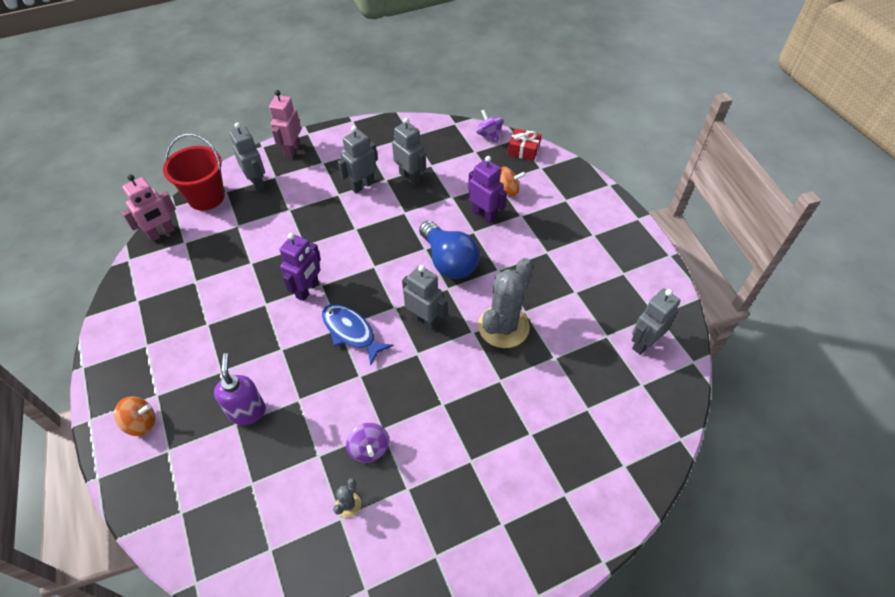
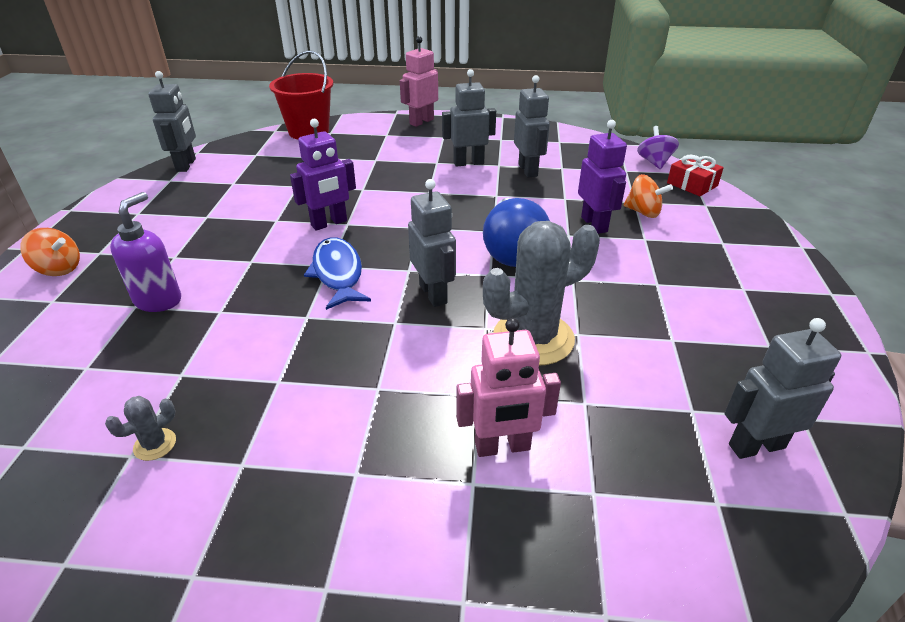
camera: 30 degrees right, 15 degrees down
(162, 233) = (244, 144): pink robot -> pink robot (502, 447)
(257, 182) = (365, 134): grey robot -> grey robot (186, 165)
(369, 449) = (242, 395): purple spinning top -> none

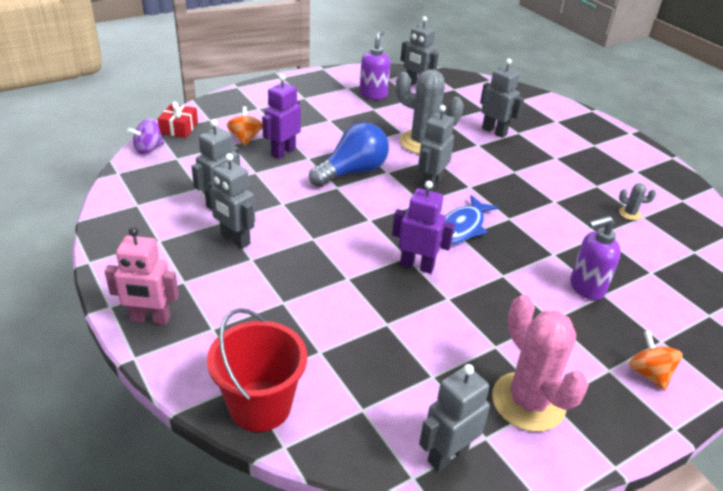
camera: 130 degrees left, 0 degrees up
(154, 205) = (528, 402): none -> pink cactus
(502, 447) = (494, 131): pink robot -> grey robot
(729, 363) = (373, 94): none -> purple soap dispenser

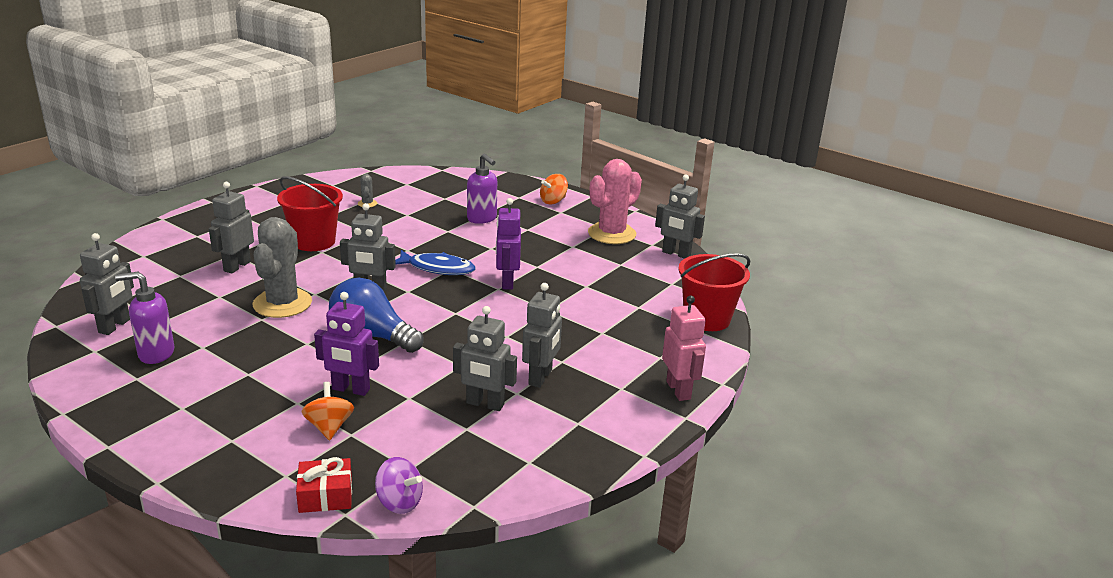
camera: 110 degrees left, 10 degrees down
(245, 138) = (329, 427): orange spinning top -> orange spinning top turned 105 degrees clockwise
(536, 170) = (314, 242): none -> red bucket

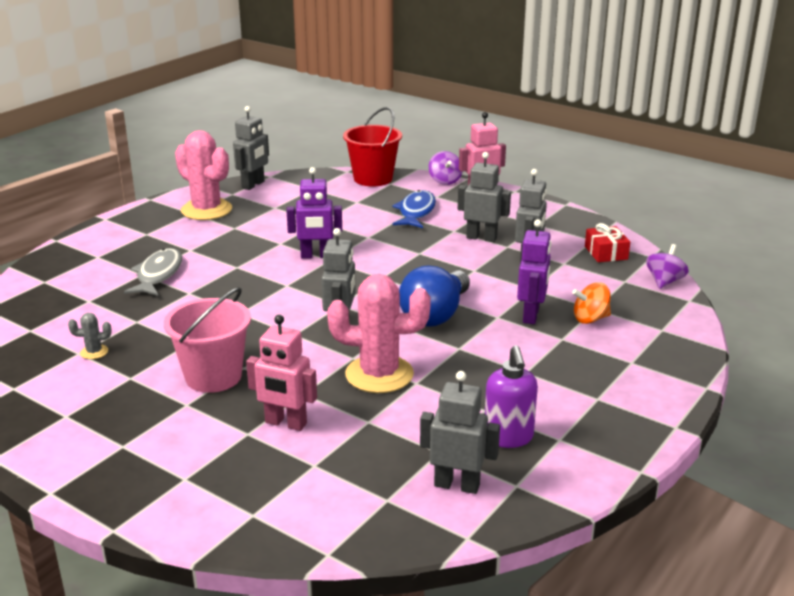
camera: 90 degrees left, 0 degrees up
(237, 266) = (285, 423): grey robot -> pink robot
(282, 303) = (379, 374): grey cactus -> pink cactus
(314, 242) = (213, 376): red bucket -> pink bucket
(325, 495) = (675, 310): red gift -> red gift (606, 253)
(437, 268) = (287, 292): blue fish -> blue fish (416, 212)
(482, 219) = (158, 275): purple soap dispenser -> grey fish
(553, 201) = (115, 238): orange spinning top -> none
(710, 366) = (445, 181): none -> purple spinning top

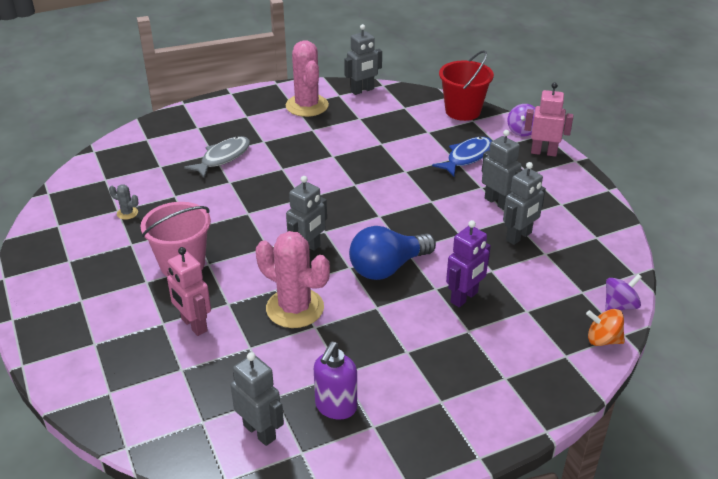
camera: 30 degrees right, 10 degrees up
(316, 256) = (348, 177): purple robot -> none
(590, 319) = (512, 320): orange spinning top -> orange spinning top (603, 340)
(606, 253) = (594, 255): red gift -> none

